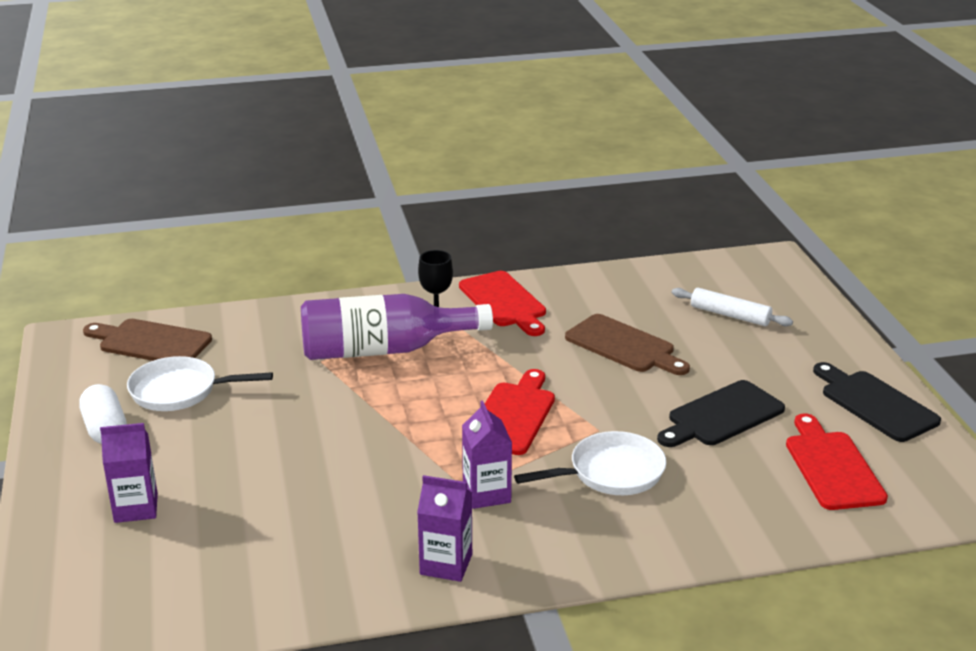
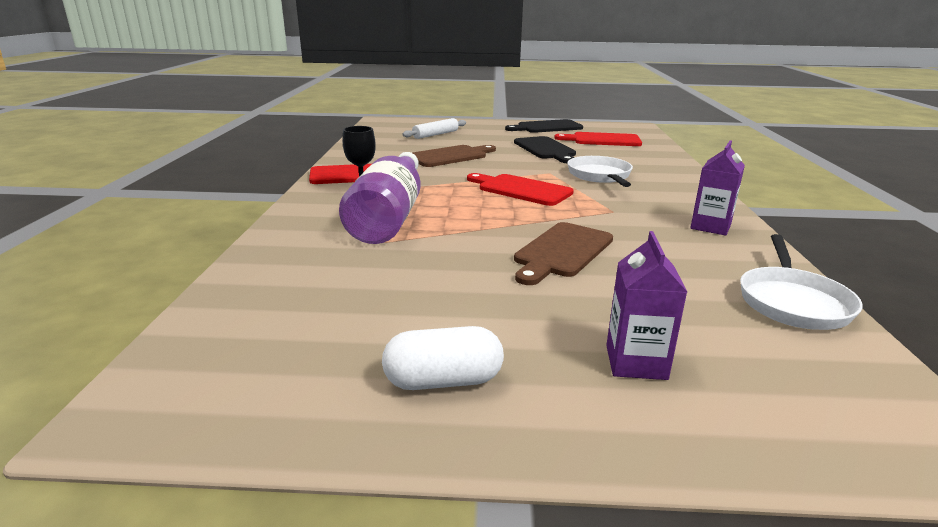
camera: 75 degrees left, 5 degrees down
(151, 342) = (238, 334): brown cutting board -> brown cutting board (562, 251)
(179, 391) = (384, 319): white pan -> white pan (792, 302)
(486, 494) = (621, 206): purple carton -> none

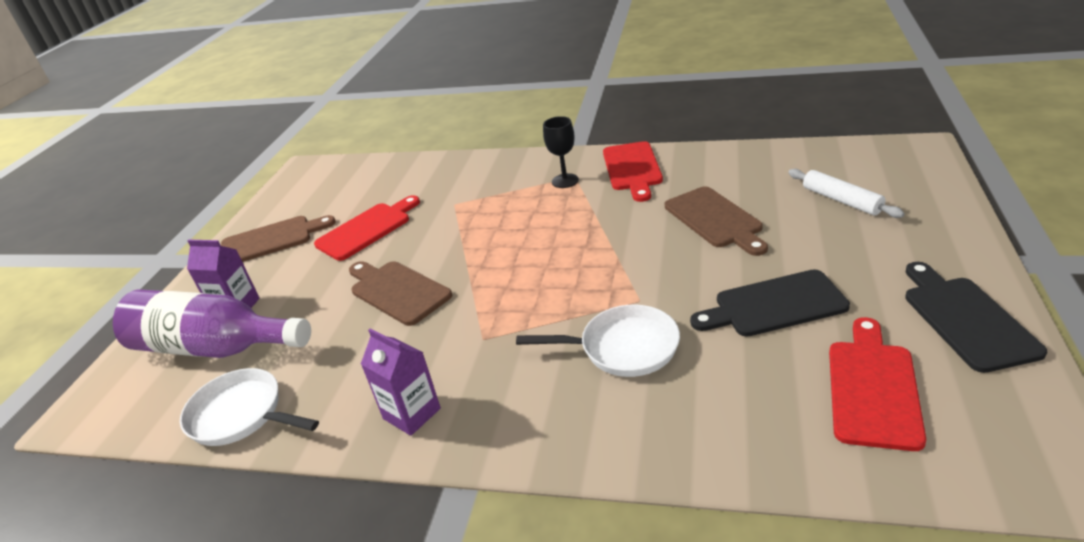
camera: 105 degrees right, 10 degrees up
(389, 216) = (507, 200): purple bottle -> purple bottle (214, 347)
(443, 381) = (271, 240): white capsule -> brown cutting board
(521, 189) = (570, 274): red cutting board -> red cutting board (367, 229)

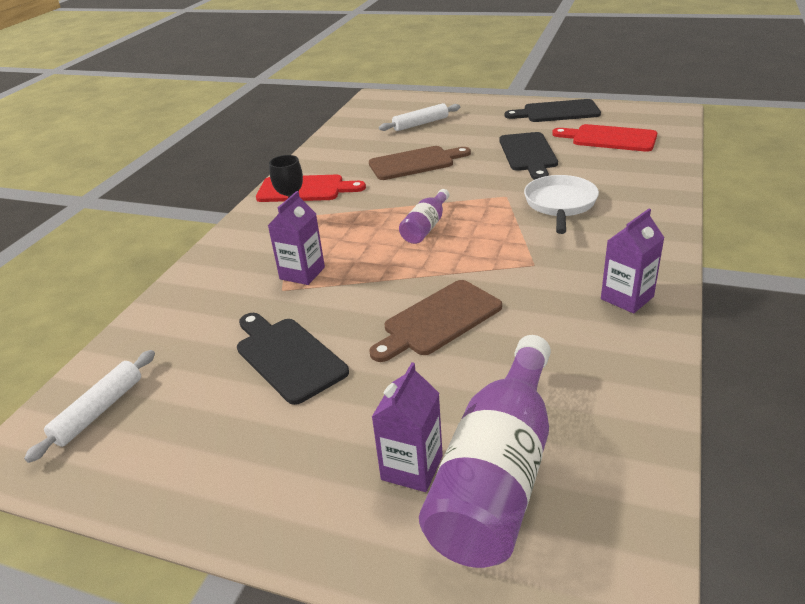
camera: 85 degrees left, 0 degrees up
(241, 415) = (627, 418): white pan -> none
(271, 240) = (242, 461): brown cutting board -> none
(333, 178) = (99, 411): none -> white rolling pin
(367, 229) = (288, 357): red cutting board -> black cutting board
(478, 207) = (302, 273): none -> purple carton
(560, 255) = (426, 227): none -> purple bottle

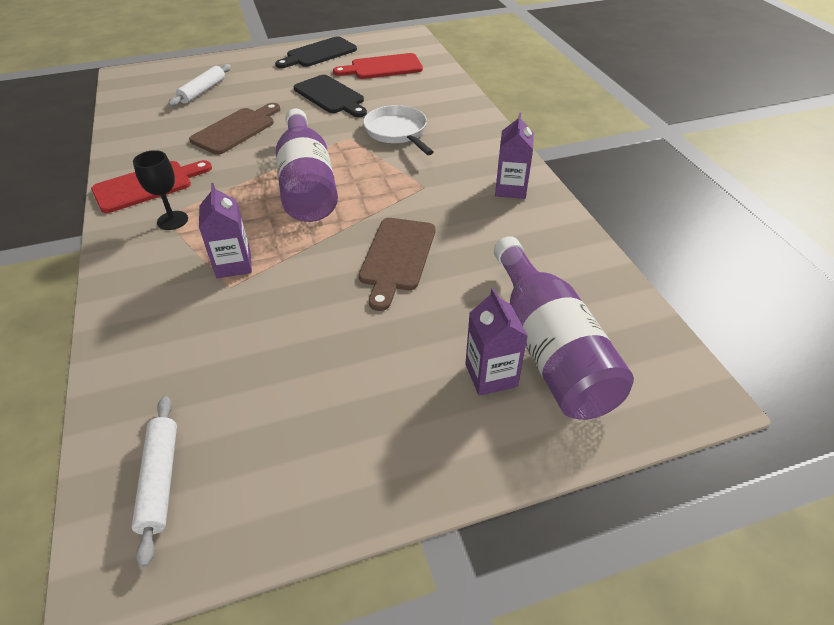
camera: 40 degrees left, 10 degrees up
(288, 357) = (301, 341): black cutting board -> none
(426, 227) = (307, 184): purple bottle -> purple bottle, size x1.98

